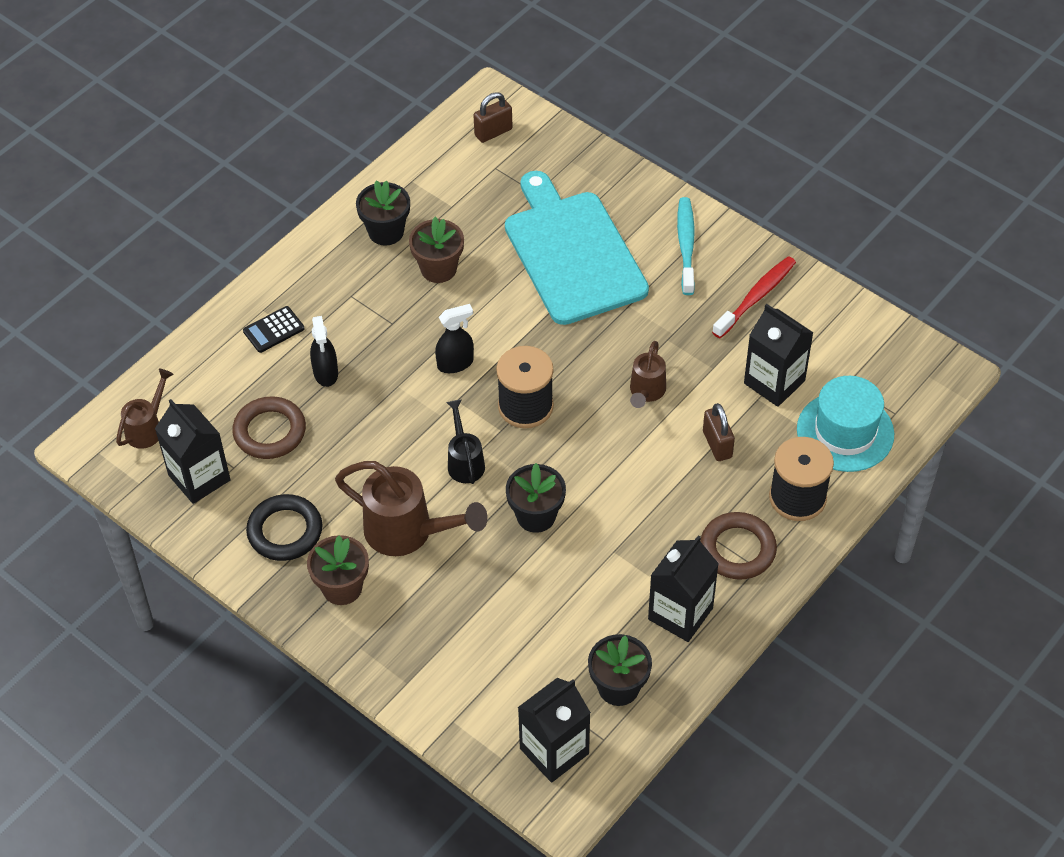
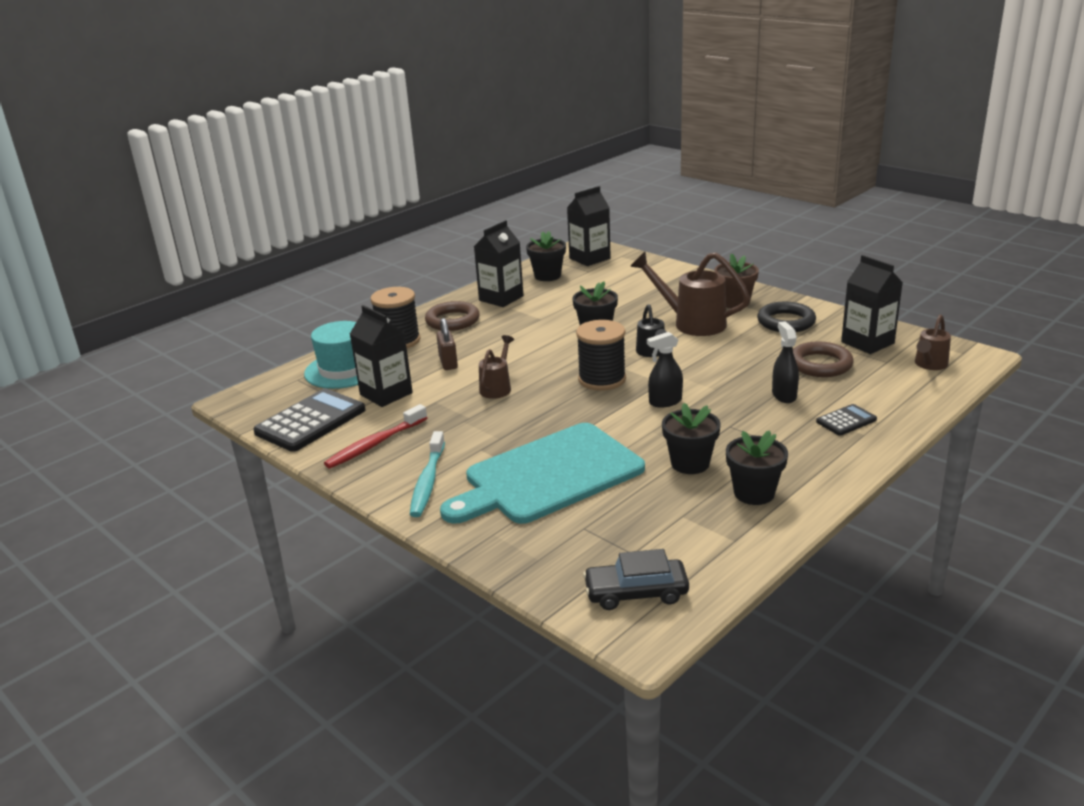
camera: 175 degrees left, 25 degrees down
(438, 269) = (690, 463): brown flower pot -> black flower pot
(493, 132) = (636, 592): brown padlock -> black car
(572, 253) = (548, 475): turquoise cutting board -> turquoise cutting board turned 75 degrees clockwise
(841, 334) = (310, 421): none -> black calculator

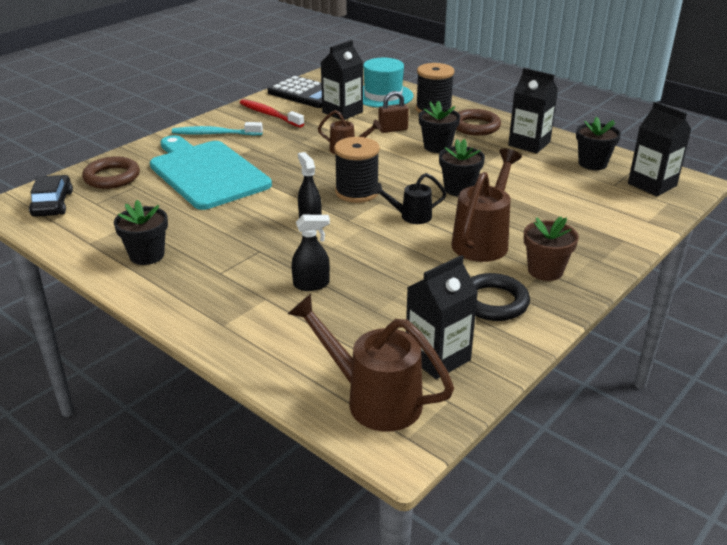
camera: 85 degrees right, 5 degrees up
(690, 463) = (202, 229): black flower pot -> black flower pot (437, 147)
(820, 364) = (379, 315): brown ring -> brown ring (112, 177)
(846, 421) = (252, 317): black calculator -> none
(929, 365) = (373, 399): brown watering can -> brown watering can, size x1.76

